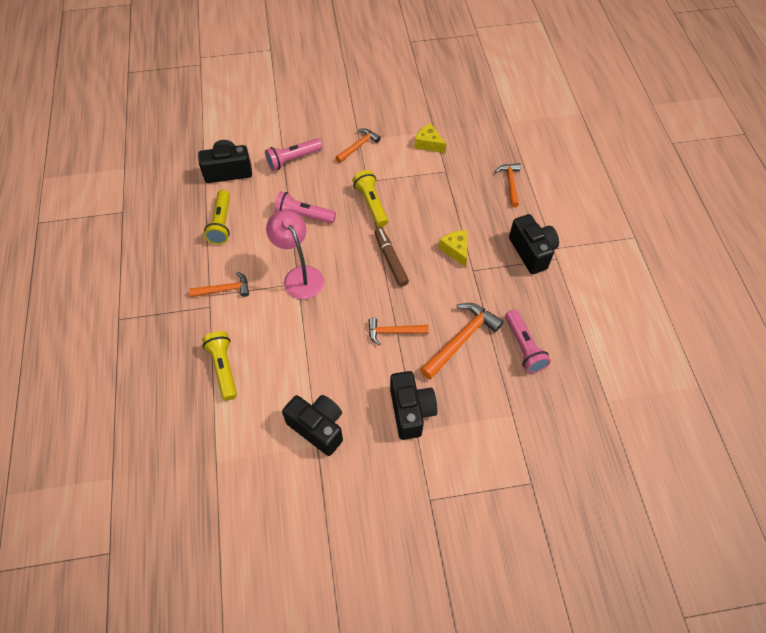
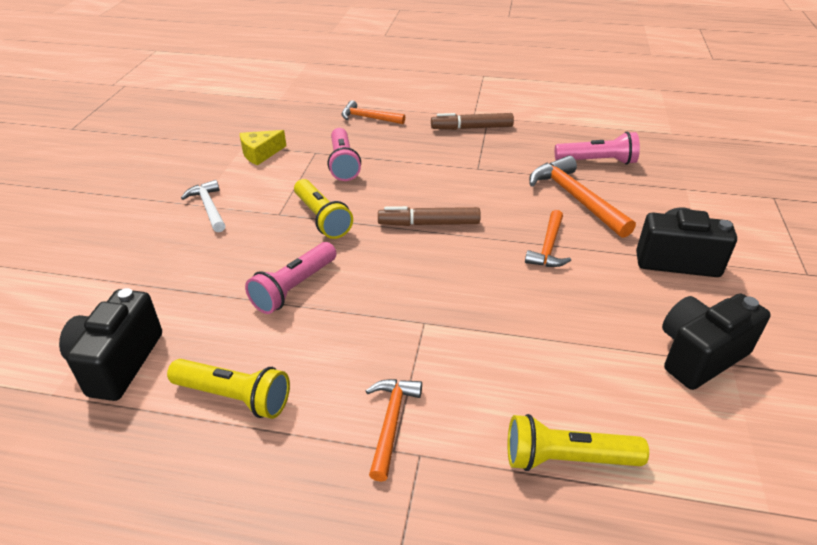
camera: 70 degrees left, 20 degrees down
(292, 159) = (170, 276): pink flashlight -> pink flashlight (343, 164)
(299, 276) = (410, 317): pink lamp -> none
(358, 146) = (209, 207): orange hammer -> white hammer
(371, 203) = (322, 218): yellow flashlight -> yellow flashlight turned 120 degrees counterclockwise
(455, 250) = (441, 172): yellow cheese -> none
(531, 252) = (472, 128): black camera -> brown marker

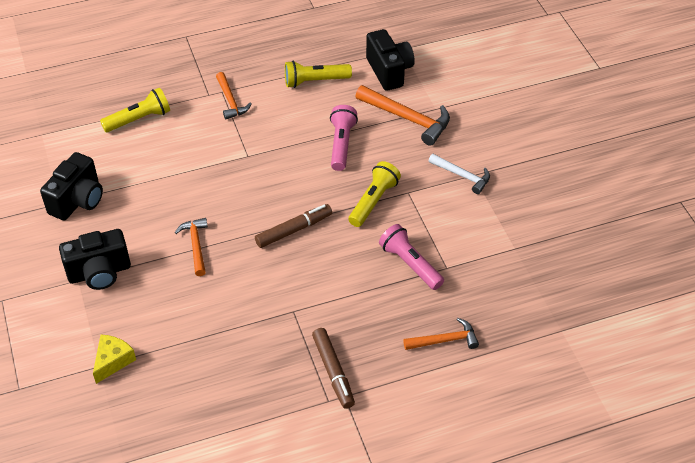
camera: 150 degrees right, 10 degrees up
(260, 154) = (489, 244): yellow cheese -> yellow cheese (113, 361)
(322, 218) = (373, 201): yellow flashlight -> yellow flashlight turned 90 degrees clockwise
(472, 128) = (333, 371): brown marker -> brown marker turned 105 degrees clockwise
(576, 198) = (193, 308): orange hammer -> orange hammer (407, 118)
(597, 161) = (189, 371): pink flashlight -> none

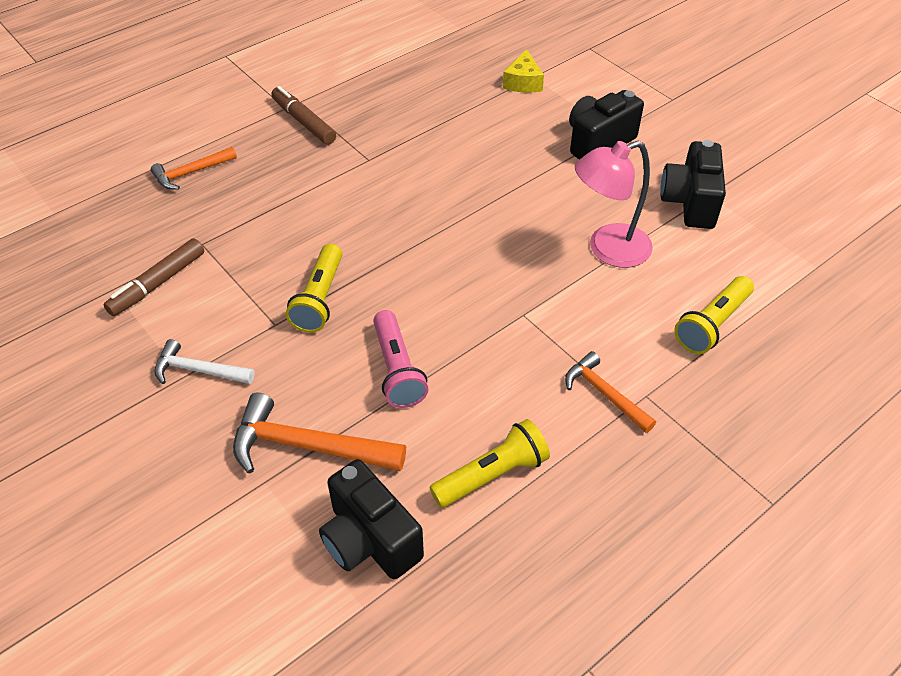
camera: 160 degrees right, 0 degrees up
(163, 182) = (608, 249): none -> pink lamp
(196, 245) = (515, 192): orange hammer -> none
(294, 230) = (409, 237): brown marker -> brown marker (158, 283)
(410, 264) = (248, 236): pink flashlight -> none

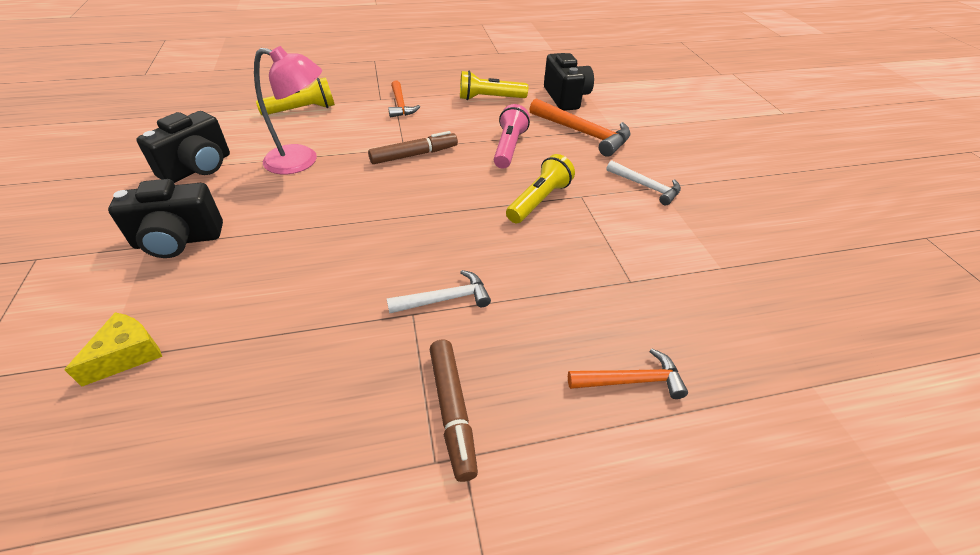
camera: 155 degrees left, 5 degrees down
(158, 283) = (677, 257): brown marker -> brown marker (414, 155)
(351, 176) = (445, 299): none -> white hammer

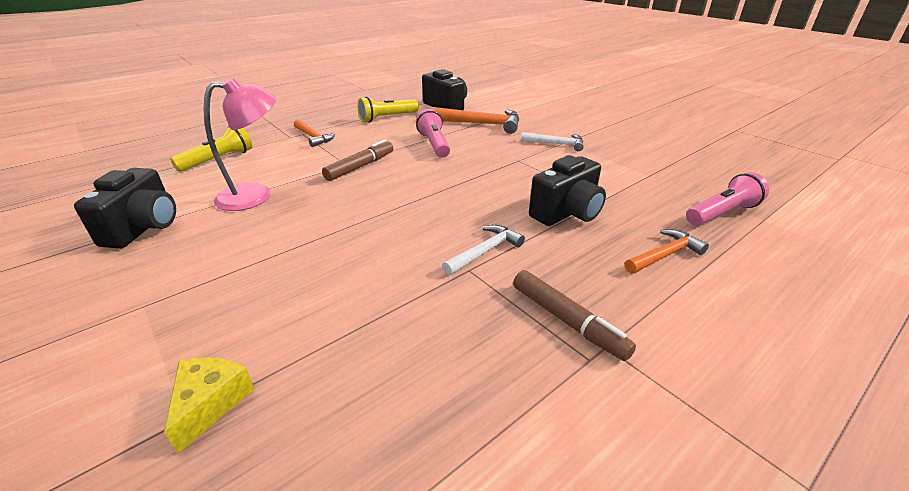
camera: 25 degrees left, 10 degrees down
(178, 241) = (178, 290): black camera -> black camera (567, 213)
(539, 200) = (491, 170): yellow flashlight -> none
(763, 355) = (722, 213): none -> pink flashlight

